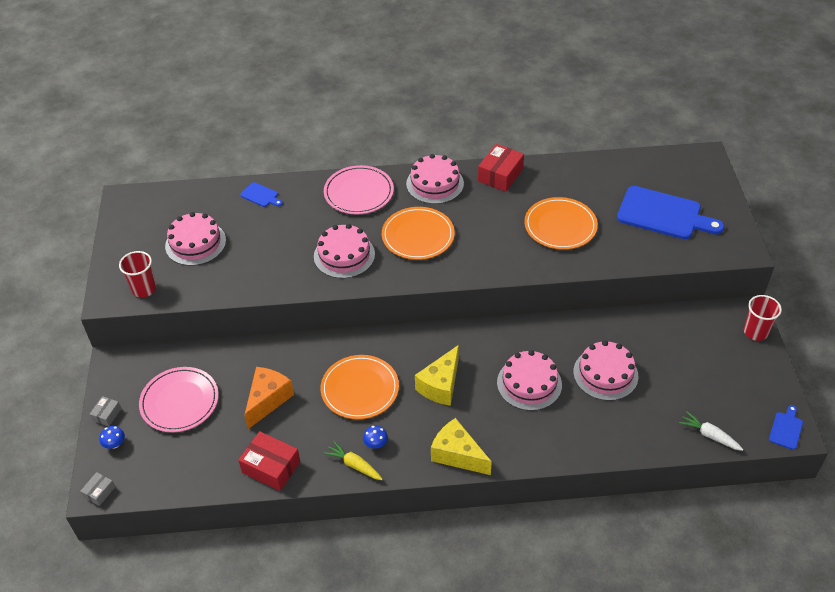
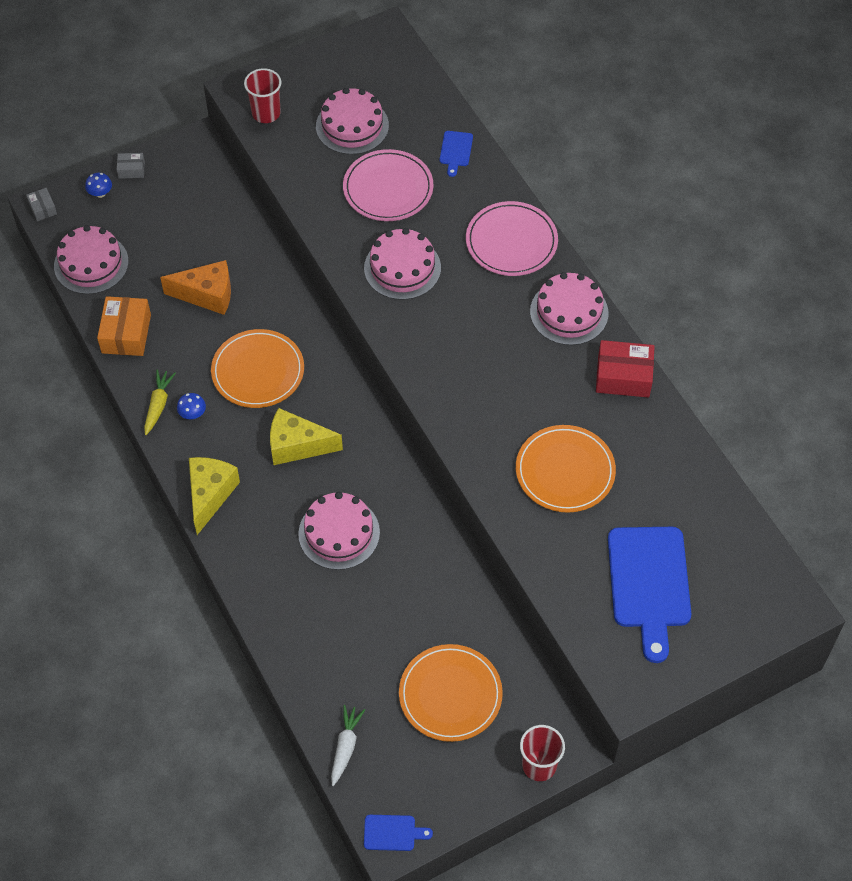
camera: 65 degrees right, 10 degrees up
(99, 492) = (43, 208): grey box -> grey box turned 60 degrees clockwise
(179, 401) = (172, 221): pink plate -> pink plate (388, 188)
(271, 467) = (126, 334): red box -> orange box
(418, 236) = (470, 327): orange plate -> orange plate (450, 694)
(605, 374) = (389, 609): pink cake -> pink cake (91, 264)

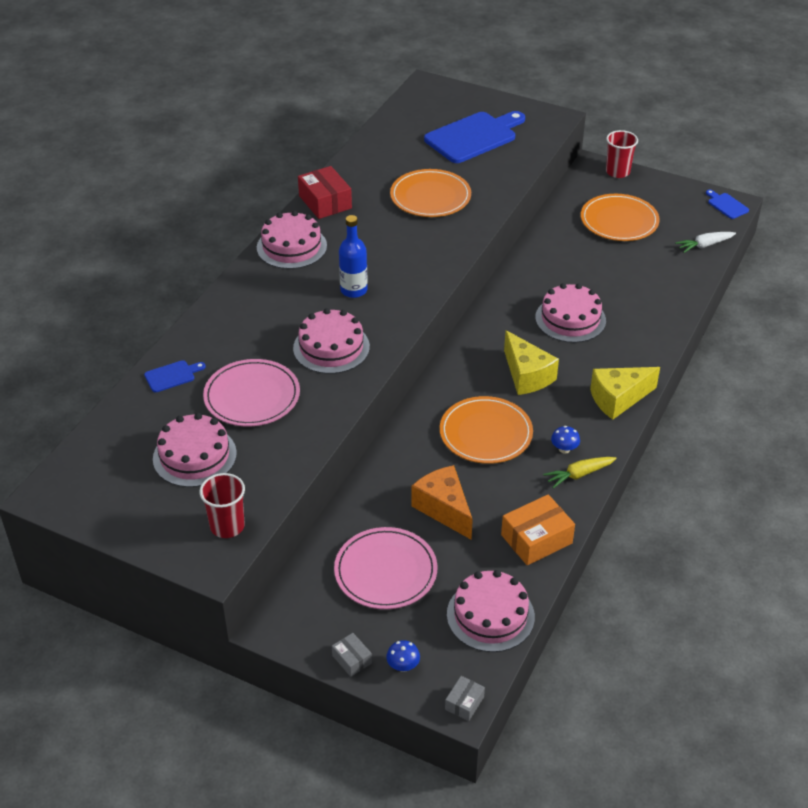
camera: 125 degrees left, 15 degrees down
(466, 324) = (354, 290): none -> blue bottle
(511, 241) = (248, 302): pink plate -> pink plate (385, 571)

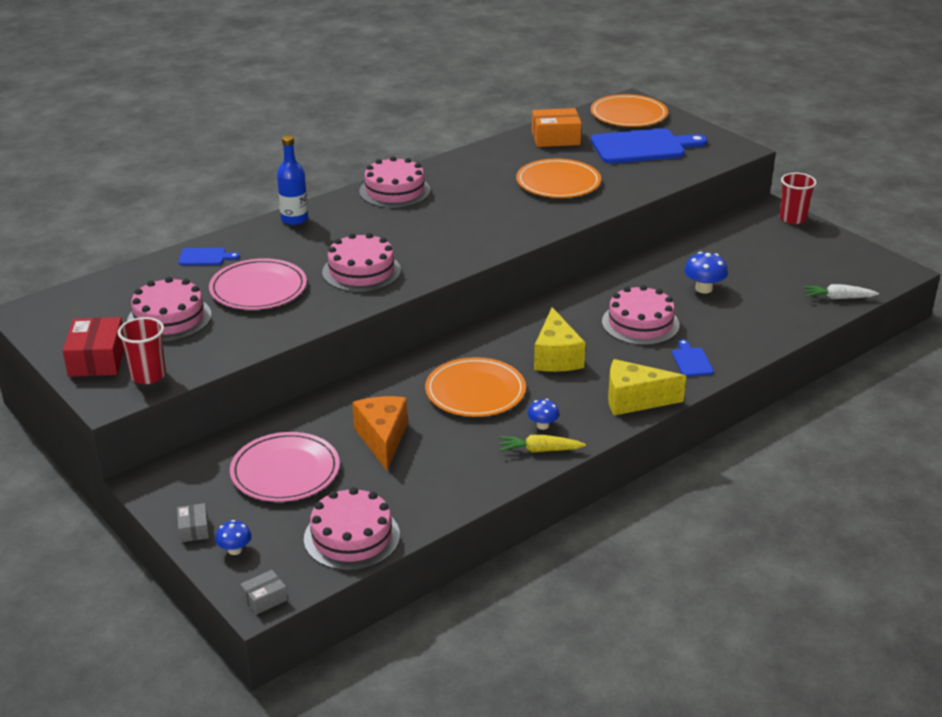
camera: 25 degrees right, 10 degrees down
(325, 202) = (455, 166): red box -> red box (97, 359)
(354, 290) = (421, 235): blue bottle -> blue bottle (294, 219)
(536, 539) = (451, 490): orange box -> orange box (555, 138)
(596, 267) = (704, 289): none -> blue mushroom
(619, 221) = (760, 257): orange plate -> orange plate (628, 115)
(726, 205) = (891, 270): blue cutting board -> blue cutting board (691, 361)

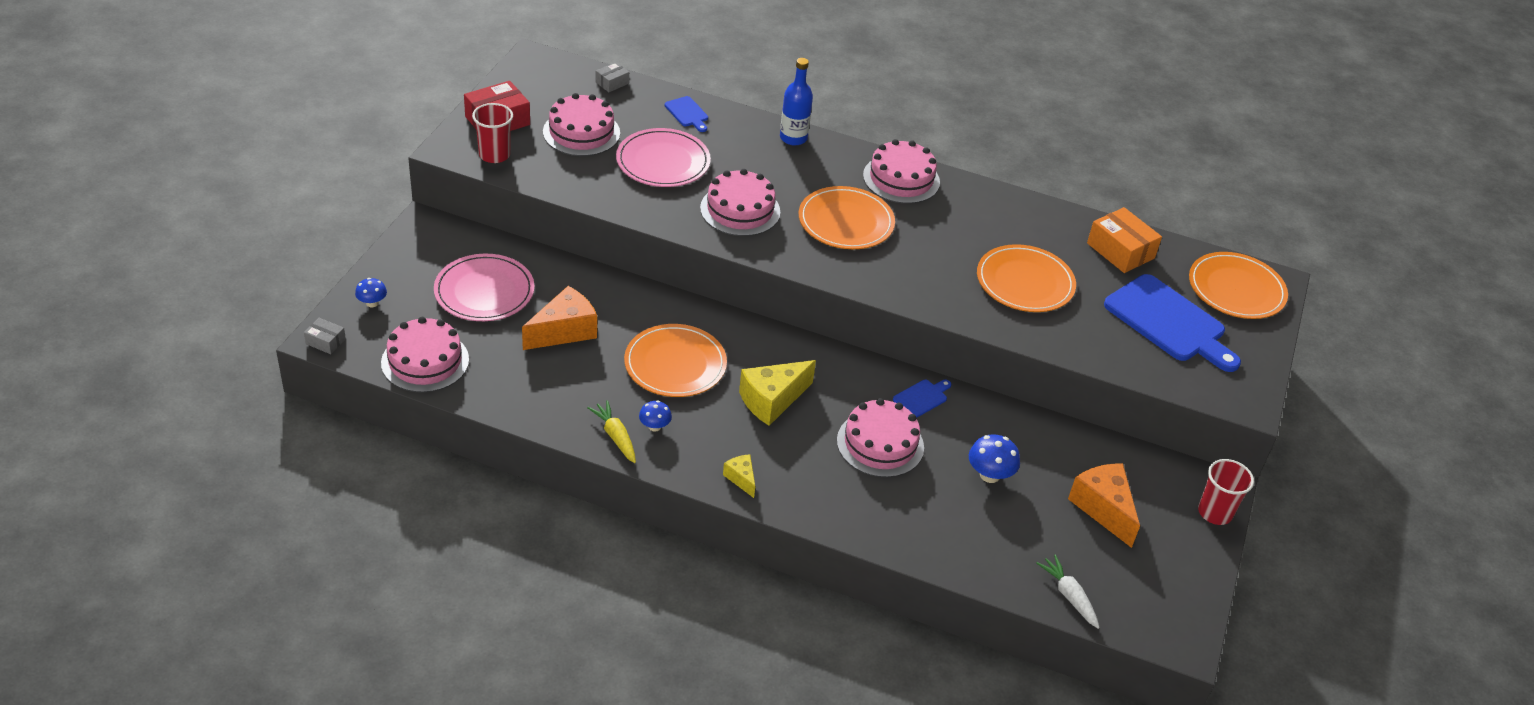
camera: 55 degrees right, 10 degrees up
(194, 529) = (383, 271): grey box -> grey box (612, 83)
(423, 230) = (846, 222): none -> orange plate
(634, 400) = (741, 478): yellow cheese -> yellow cheese, size x0.52
(691, 361) = (842, 502): blue cutting board -> blue cutting board (922, 398)
(764, 256) = (1103, 508): none -> orange cheese

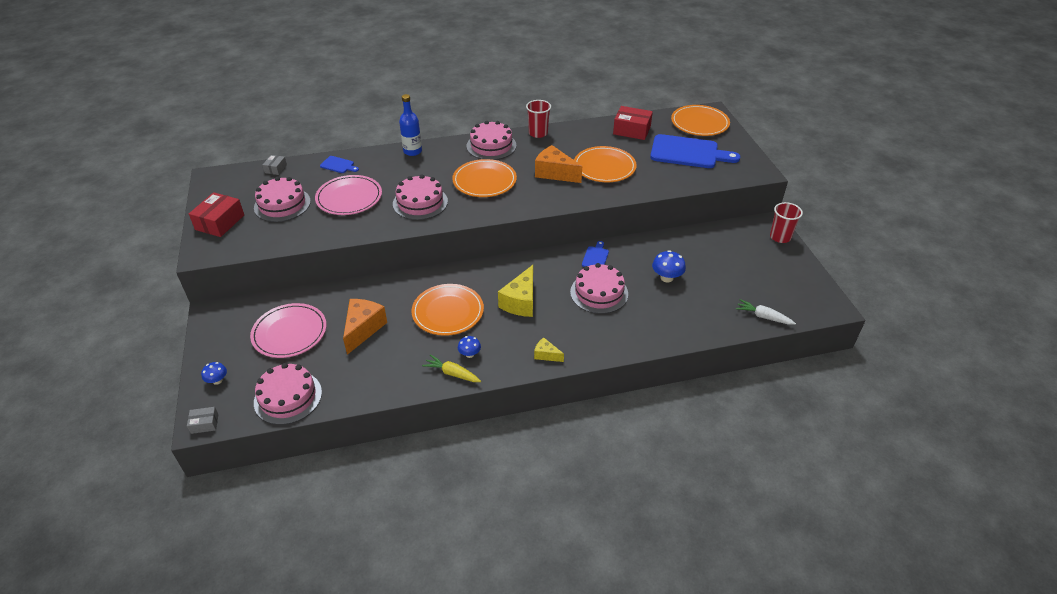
camera: 30 degrees left, 0 degrees up
(494, 155) = (236, 243): red cup -> red cup (538, 133)
(1103, 508) = (733, 264): orange cheese -> orange cheese (554, 173)
(1120, 251) = (632, 130): orange box -> red box

